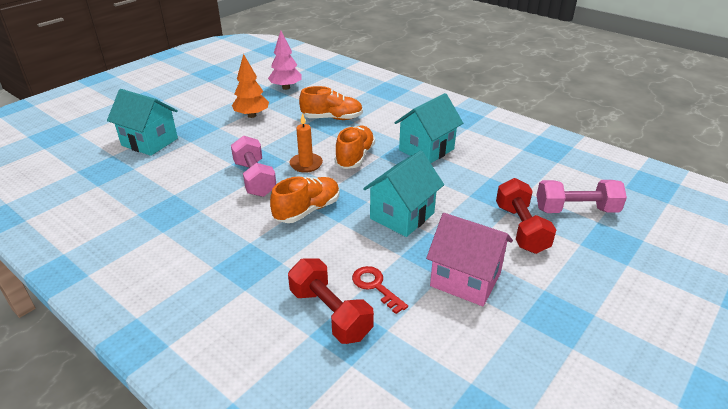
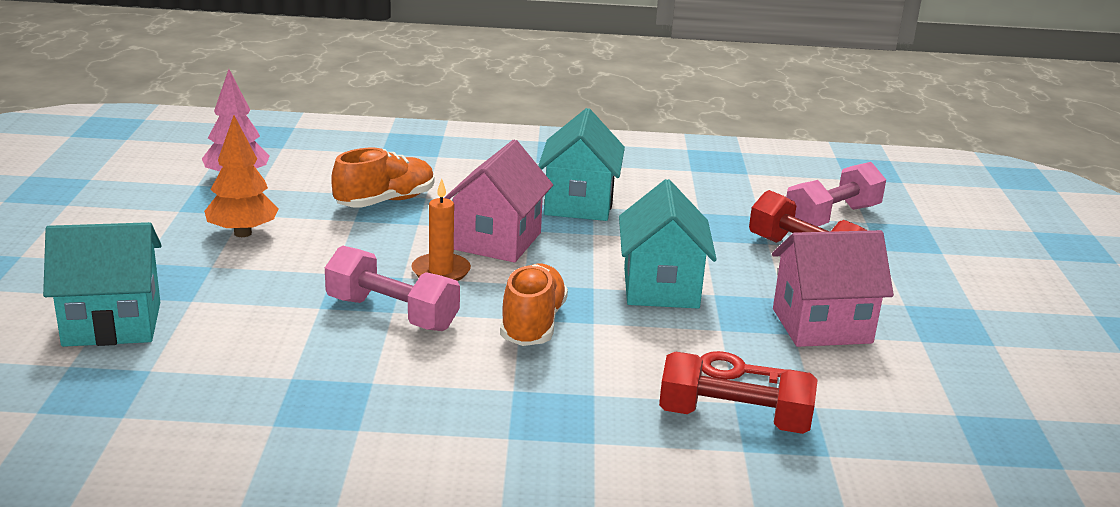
camera: 40 degrees left, 10 degrees down
(355, 157) = (497, 241): orange shoe -> pink house

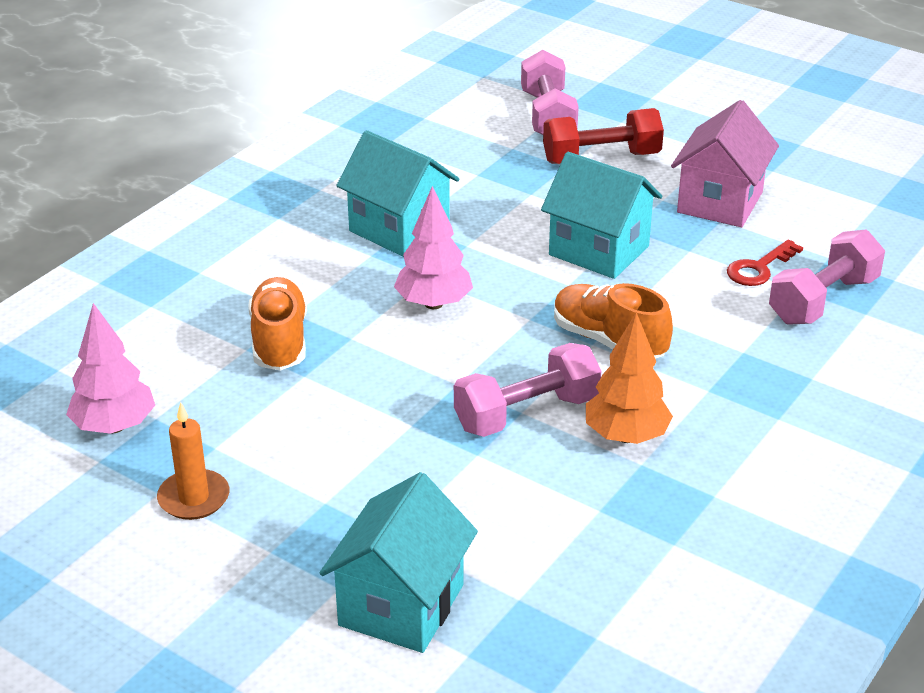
camera: 55 degrees left, 10 degrees up
(242, 233) = (265, 460): orange tree -> orange tree (626, 436)
(441, 271) = (466, 357): orange candle -> orange candle (194, 498)
(497, 241) = (433, 304): pink house -> pink tree
(733, 419) = (823, 300): red dumbbell -> pink dumbbell

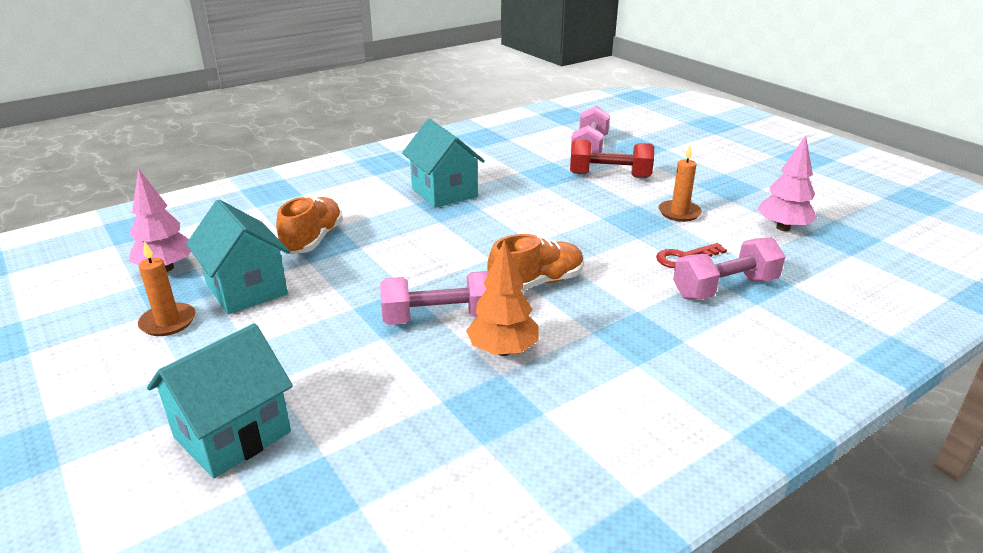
camera: 20 degrees right, 5 degrees down
(433, 304) = (431, 237): pink tree -> pink tree (783, 228)
(599, 251) = (570, 226): turquoise house -> turquoise house (246, 289)
(608, 341) = (536, 283): orange shoe -> orange shoe turned 90 degrees clockwise
(720, 202) = (679, 213): pink house -> orange candle

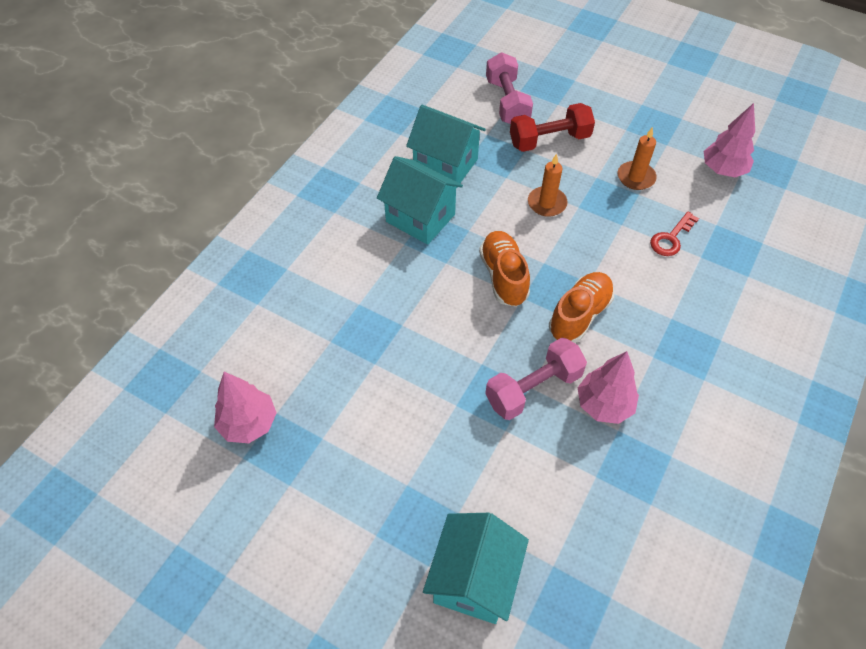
camera: 25 degrees left, 25 degrees up
(168, 322) = (315, 488): orange candle -> orange candle (547, 203)
(246, 289) = (348, 421): turquoise house -> turquoise house (445, 165)
(313, 240) = (353, 332): orange shoe -> orange shoe (503, 276)
(502, 350) = (604, 405): orange tree -> pink tree
(725, 288) = (718, 266): pink dumbbell -> none

